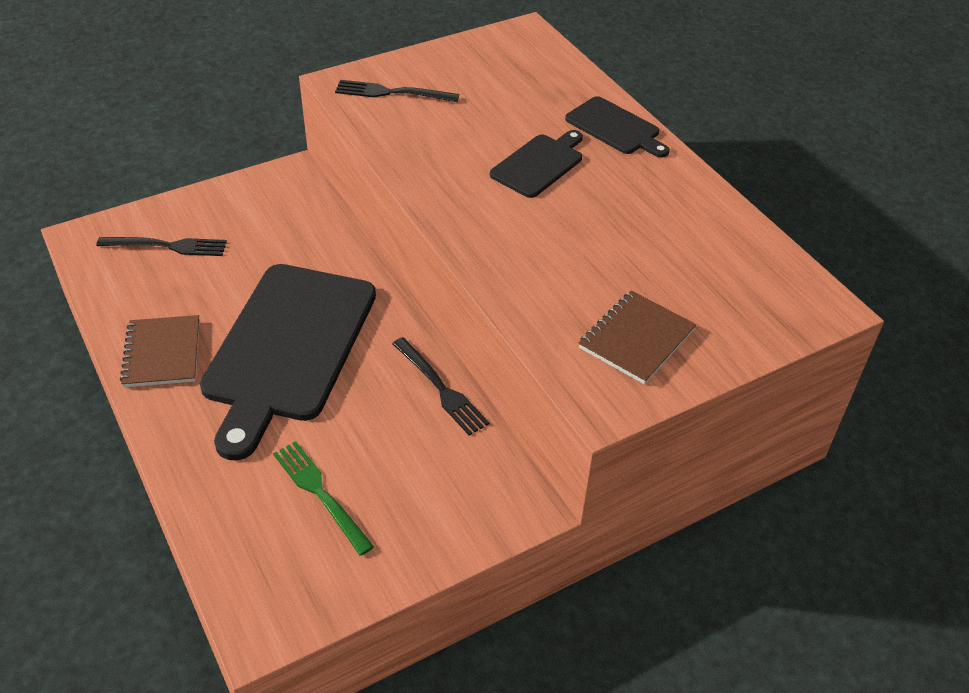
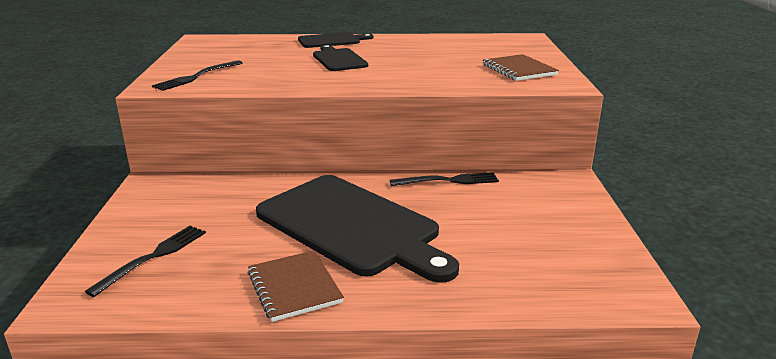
camera: 60 degrees left, 20 degrees down
(162, 353) = (294, 287): brown notebook -> brown notebook turned 45 degrees clockwise
(319, 493) = (517, 245): green fork -> none

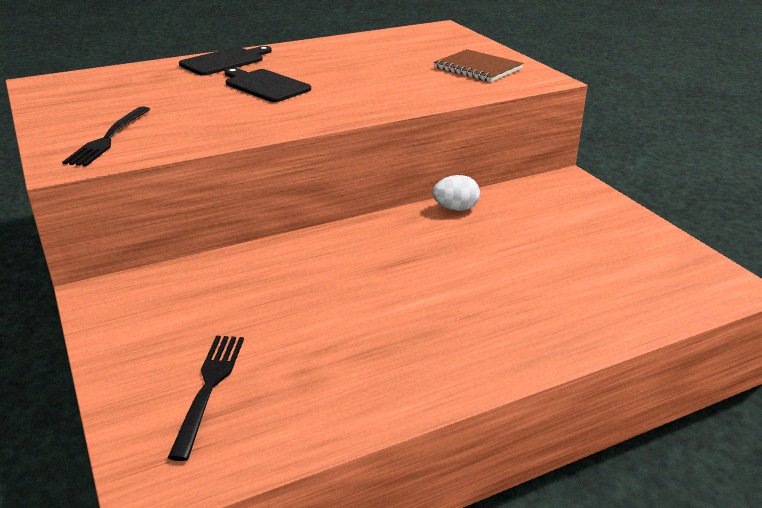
camera: 25 degrees left, 5 degrees up
(294, 287) = (413, 373): brown notebook -> none
(351, 226) = (404, 286): black cutting board -> none
(449, 180) = (455, 208): black fork -> white egg

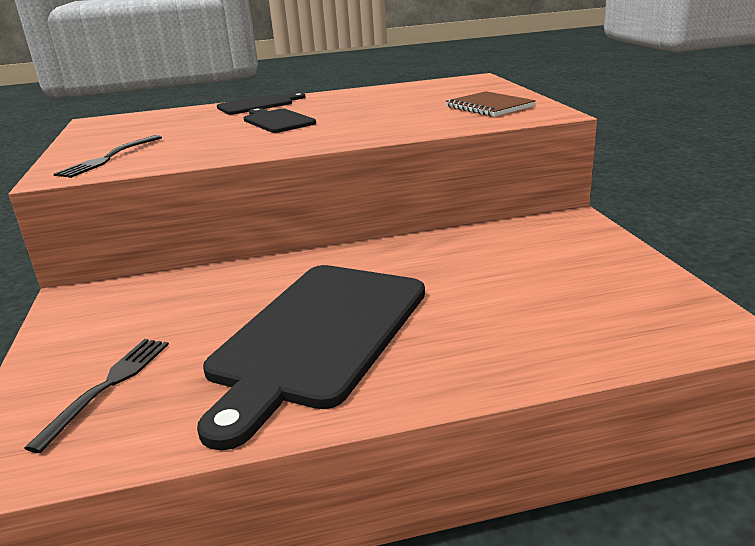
camera: 15 degrees right, 5 degrees down
(388, 318) = (317, 336): none -> black cutting board
(455, 208) = (441, 240): white egg -> none

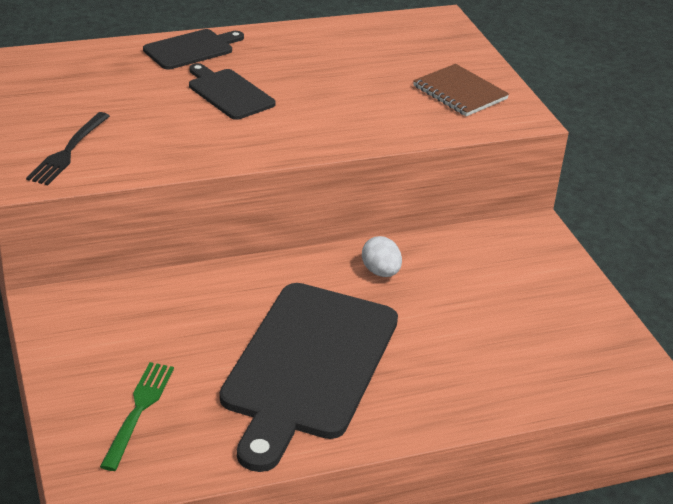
camera: 10 degrees left, 10 degrees up
(108, 385) = (139, 410): black fork -> green fork
(413, 256) = (380, 272): none -> white egg

